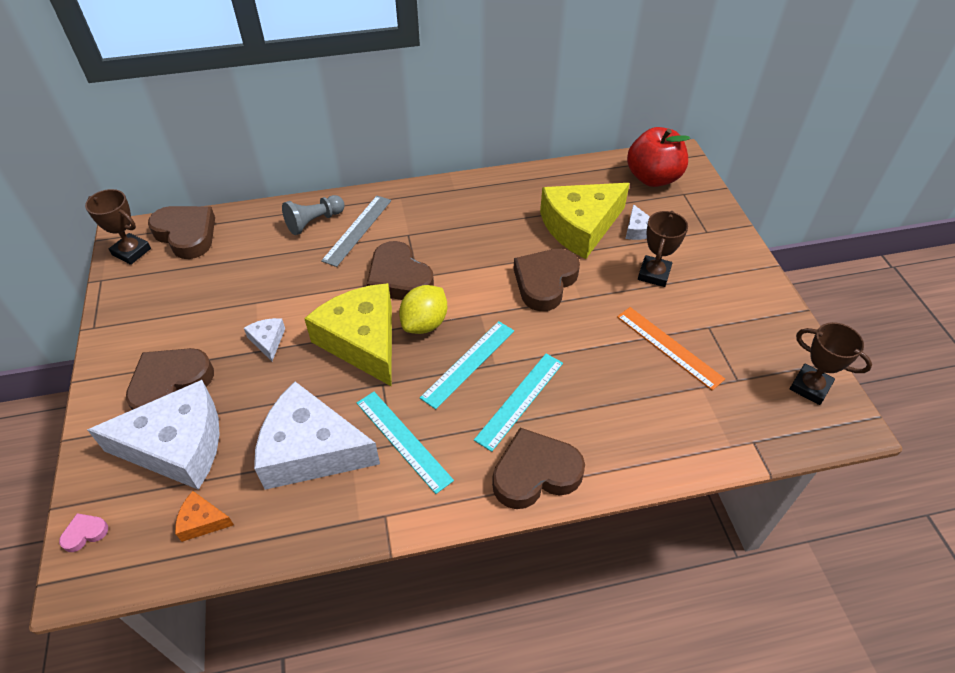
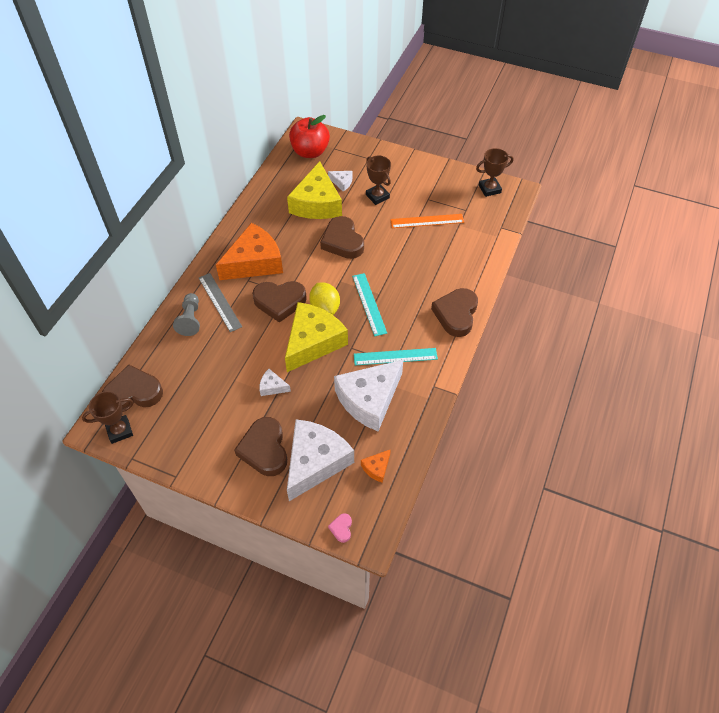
camera: 55 degrees left, 5 degrees up
(362, 341) = (313, 342): yellow cheese -> yellow cheese turned 120 degrees clockwise
(439, 225) = (254, 262): none -> orange cheese
(520, 400) = (410, 296): turquoise ruler -> none

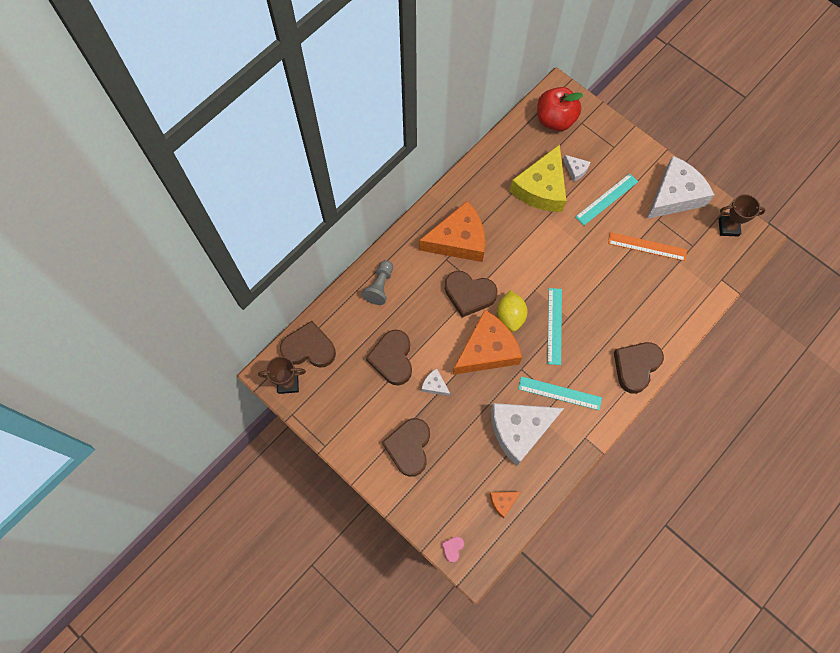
camera: 20 degrees right, 15 degrees up
(219, 302) = (412, 275): grey ruler -> none
(313, 342) = (487, 350): yellow cheese -> orange cheese
(315, 462) = (450, 476): white cheese -> white cheese (674, 195)
(342, 241) = (552, 244): brown heart -> brown heart (392, 359)
(377, 196) = (606, 199): brown trophy -> turquoise ruler

